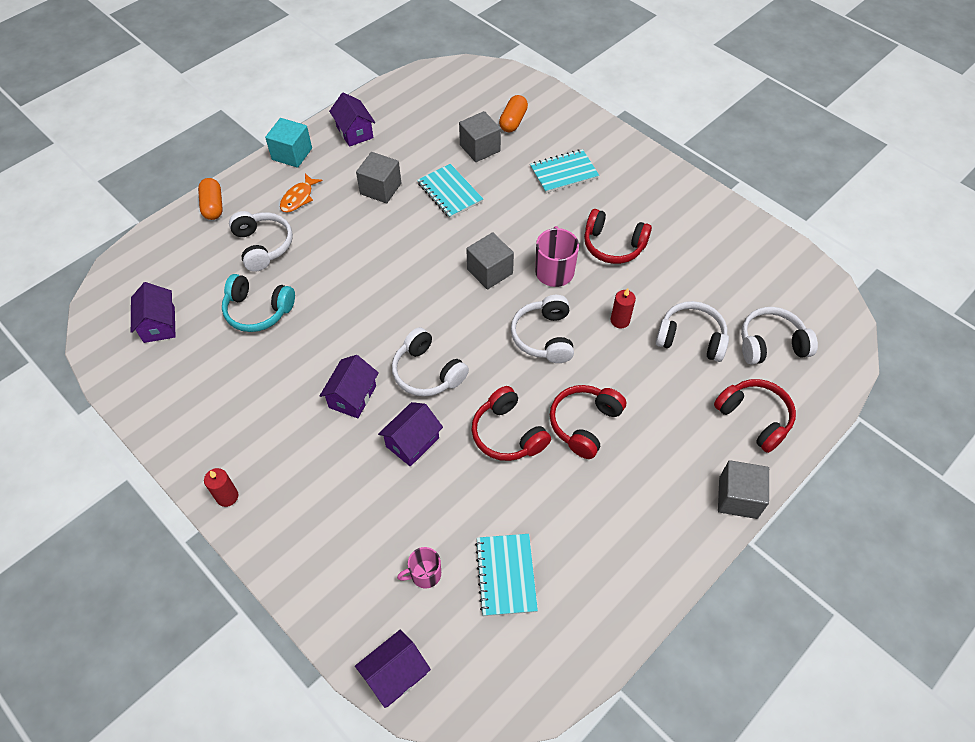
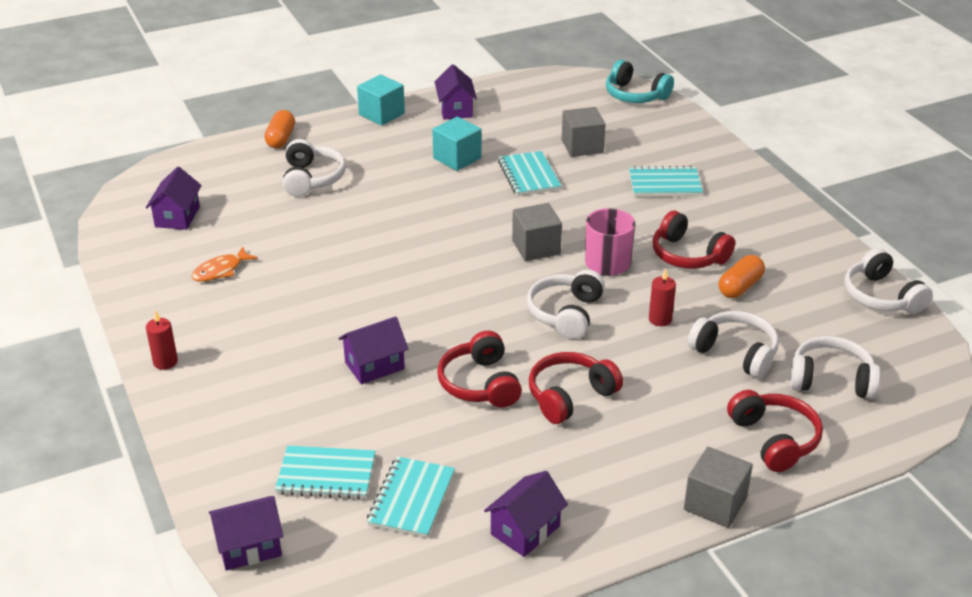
camera: 20 degrees right, 20 degrees down
(258, 311) = (278, 227): turquoise headphones -> turquoise headphones (635, 95)
(298, 198) = (368, 149): orange fish -> orange fish (220, 270)
(352, 396) = (333, 315): purple house -> purple house (525, 530)
(380, 189) = (457, 158): grey cube -> turquoise cube
(425, 574) = (326, 475): pink mug -> turquoise notebook
(427, 372) = (422, 314): white headphones -> white headphones (881, 296)
(513, 121) = (631, 132): orange capsule -> orange capsule (740, 287)

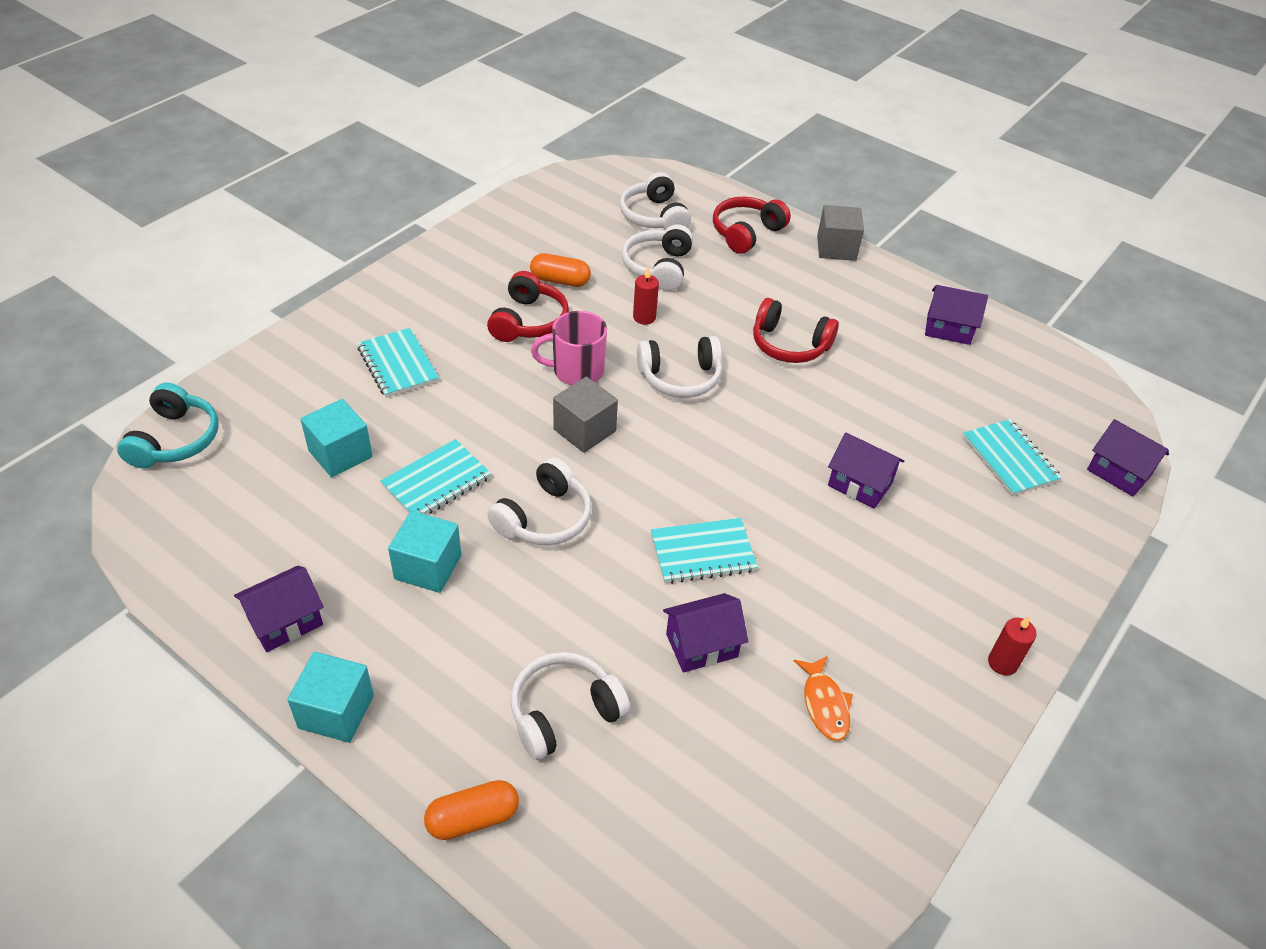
camera: 120 degrees left, 10 degrees up
(177, 217) = (754, 835): purple house -> purple house (701, 645)
(220, 270) = (824, 704): orange fish -> orange fish turned 60 degrees clockwise
(411, 499) = (981, 398): turquoise notebook -> turquoise notebook (702, 553)
(480, 384) = (821, 403): red headphones -> none
(582, 146) = (340, 454): grey cube -> turquoise cube
(881, 296) = (521, 205): white headphones -> white headphones (544, 518)

